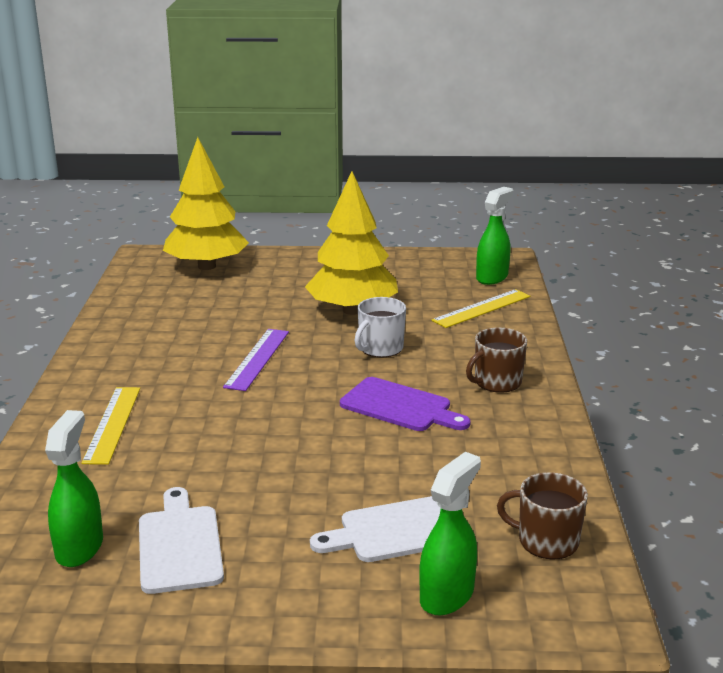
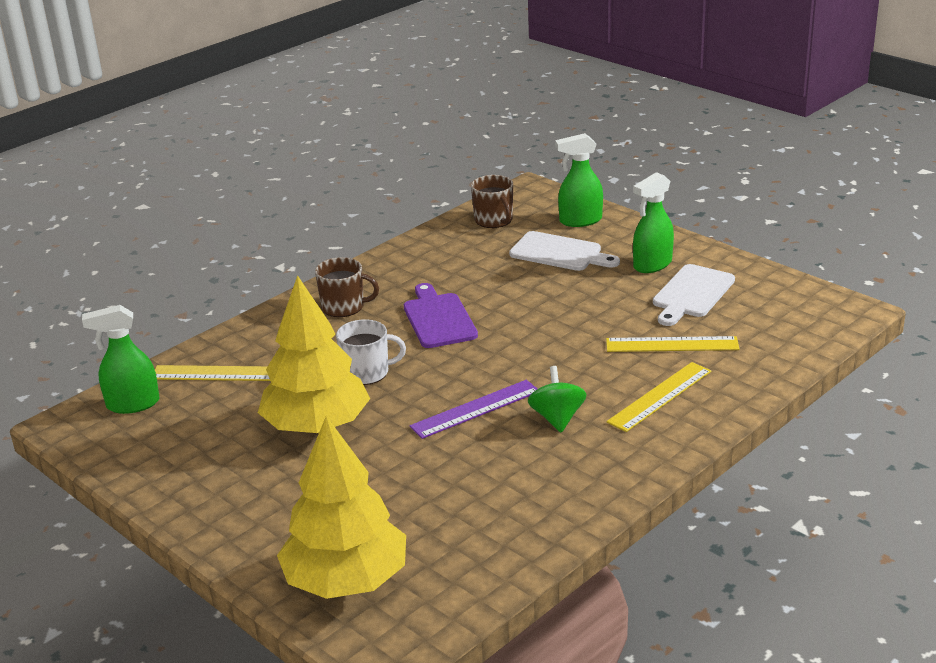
camera: 135 degrees left, 5 degrees up
(79, 547) = (754, 316): green spray bottle -> green spray bottle (652, 265)
(146, 474) = (672, 344): none -> yellow ruler
(184, 377) = (557, 418): none -> green spinning top

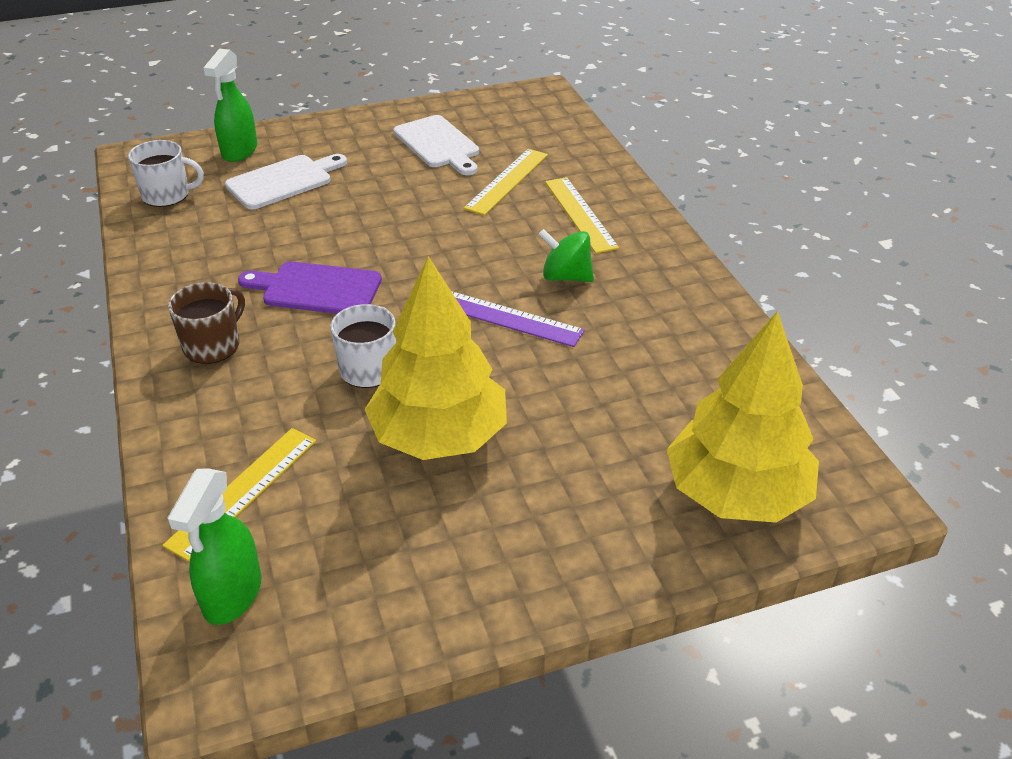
camera: 65 degrees left, 10 degrees up
(475, 409) = (507, 318): purple ruler -> purple ruler turned 60 degrees counterclockwise
(494, 220) = (167, 195): brown mug -> white mug
(652, 265) = (367, 145): green spray bottle -> none

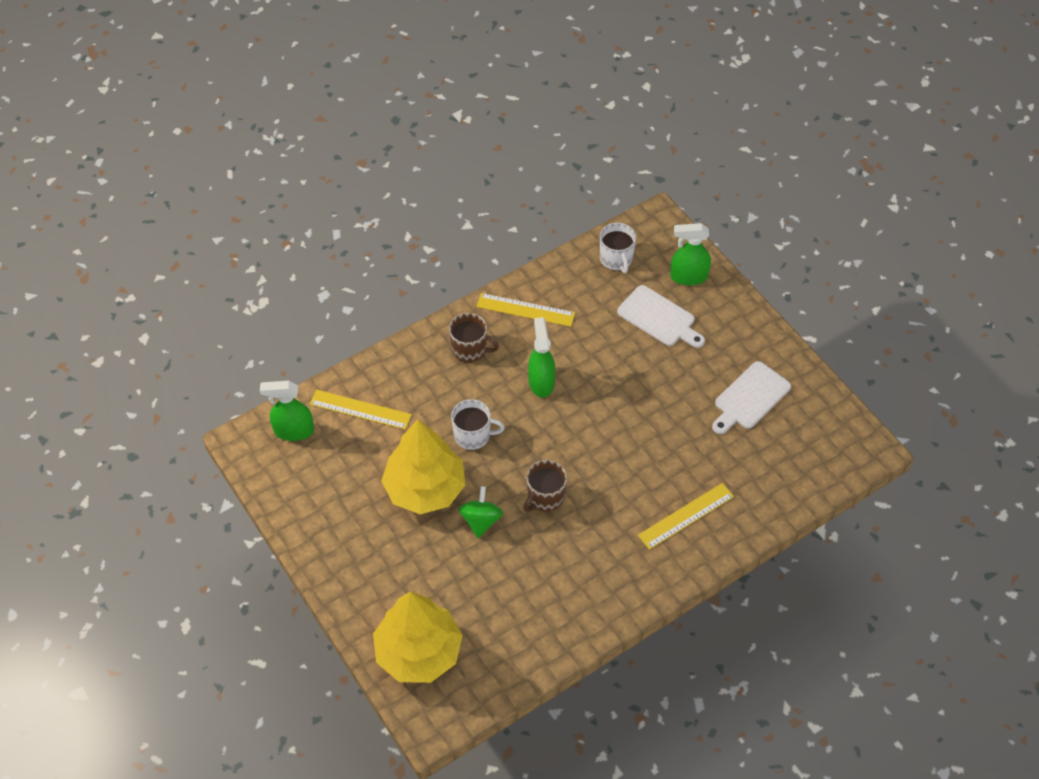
camera: 75 degrees right, 15 degrees up
(316, 289) = (541, 382): purple cutting board -> green spray bottle
(507, 181) = (714, 457): yellow ruler -> yellow ruler (525, 310)
(507, 318) = (545, 497): purple ruler -> brown mug
(566, 277) = (603, 522): green spinning top -> green spinning top (481, 520)

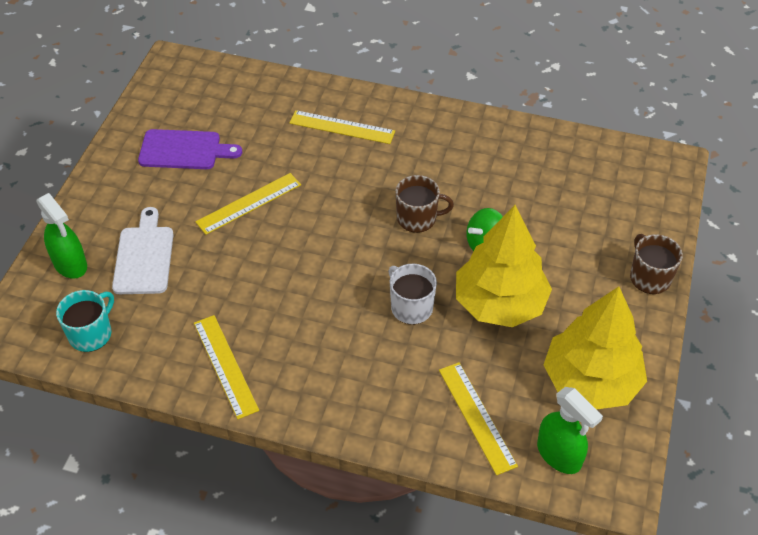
camera: 130 degrees left, 5 degrees down
(419, 652) = (634, 206): yellow tree -> yellow tree (590, 381)
(470, 349) = (317, 378): brown mug -> brown mug (649, 277)
(541, 382) = (302, 296): green spray bottle -> none
(616, 259) = (91, 334): white mug -> turquoise mug
(656, 404) = (249, 203): none -> yellow ruler
(750, 398) = (184, 150): white cutting board -> purple cutting board

